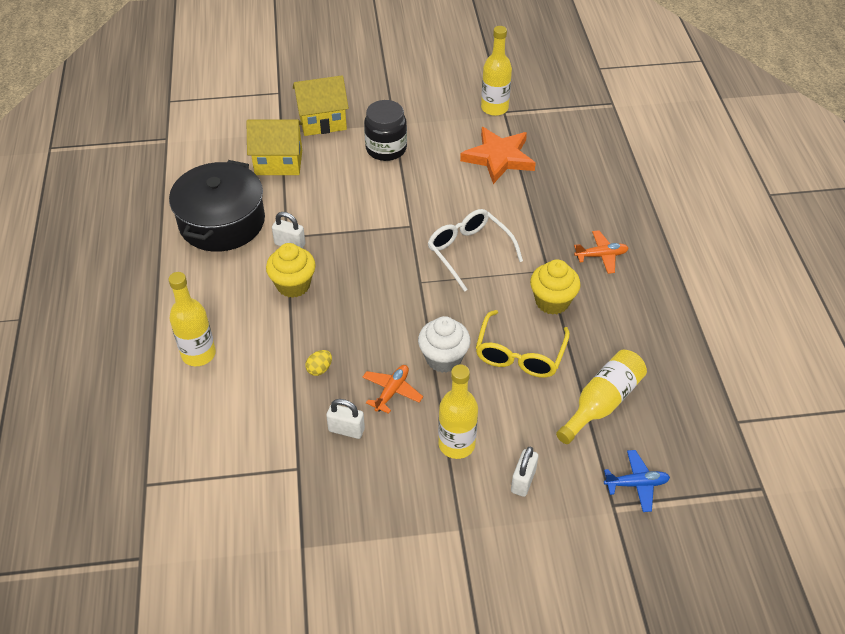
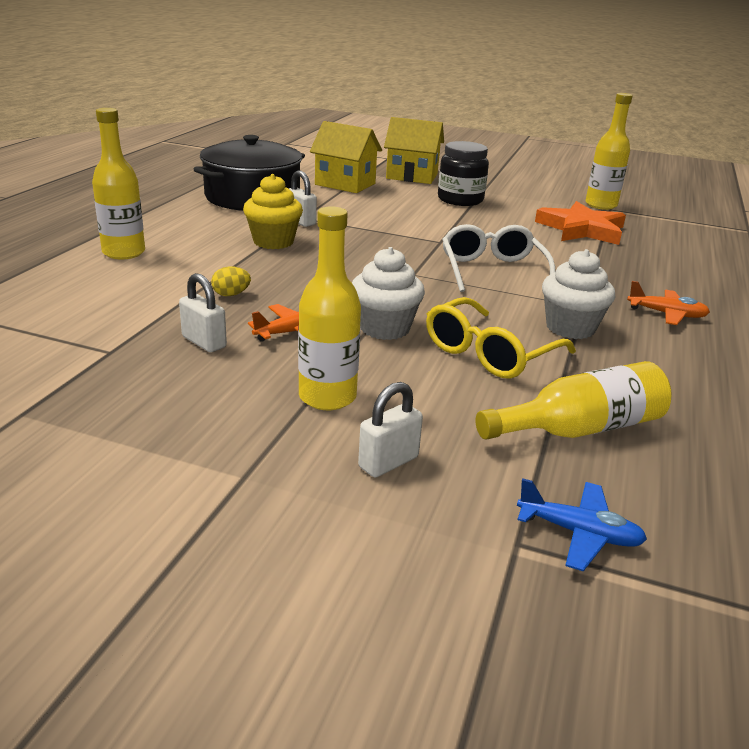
camera: 25 degrees right, 20 degrees down
(552, 301) = (570, 328): yellow cupcake -> white cupcake

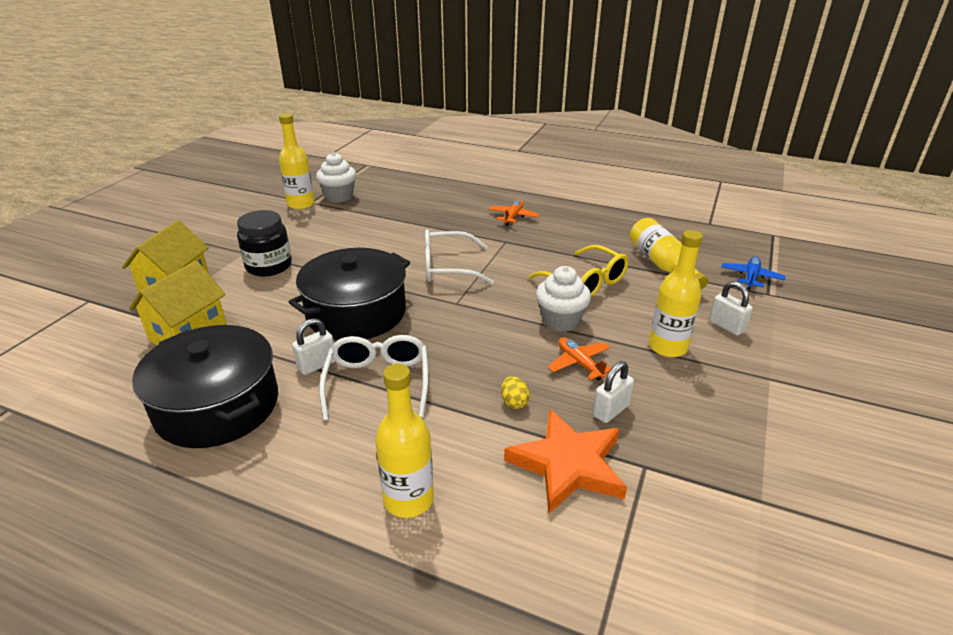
camera: 85 degrees left, 5 degrees up
(273, 242) = (378, 382): yellow cupcake -> white glasses
(385, 232) = (356, 312): none -> black pot
(570, 328) = (541, 250): white cupcake -> white cupcake (339, 197)
(581, 229) = (358, 220): orange star -> orange star (568, 465)

